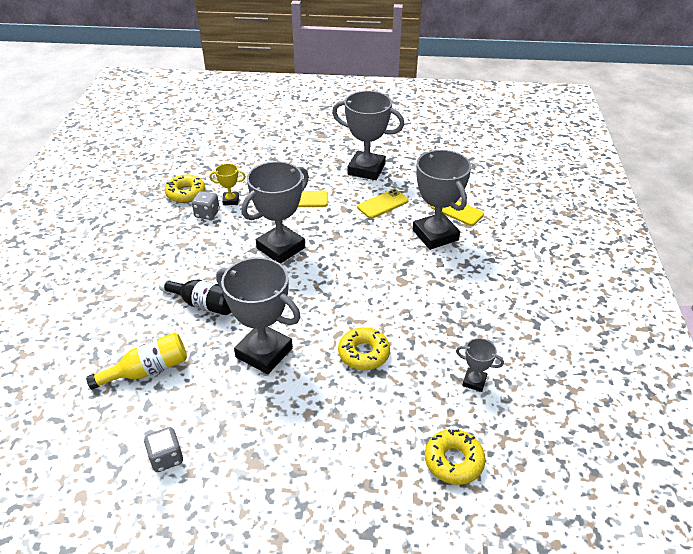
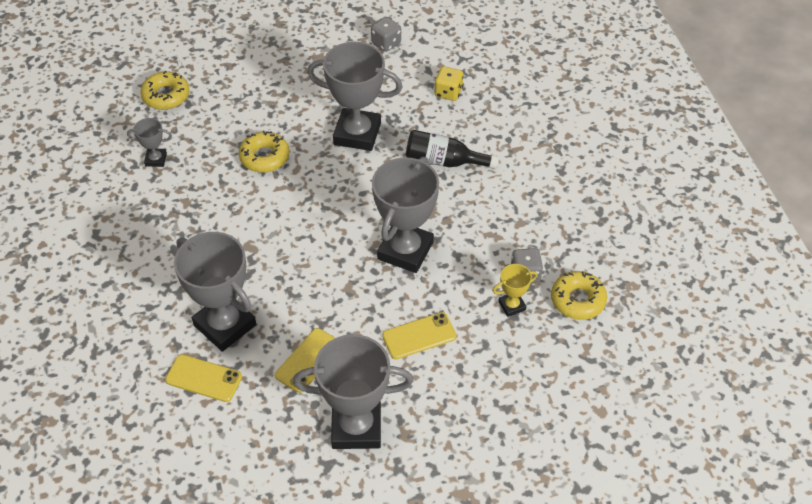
camera: 160 degrees right, 10 degrees up
(148, 371) = (448, 92): yellow bottle -> yellow dice

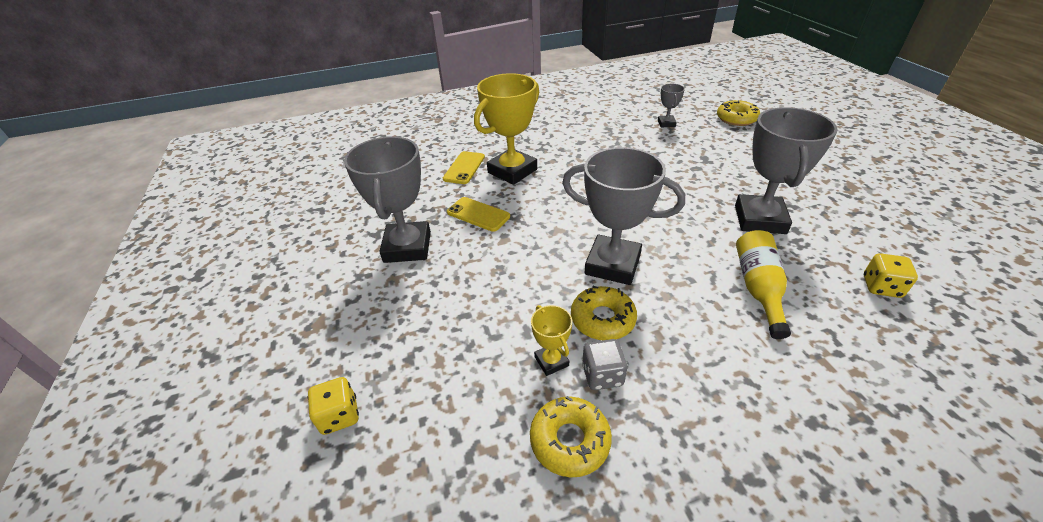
camera: 90 degrees right, 10 degrees down
(225, 325) = (512, 171): grey trophy -> yellow trophy
(264, 157) = (696, 169): yellow donut -> yellow donut (602, 319)
(386, 43) = (920, 229): grey dice -> none
(419, 336) = (505, 281): yellow phone -> none
(444, 161) = (758, 288): black bottle -> yellow bottle
(561, 452) = (339, 415): none -> yellow dice

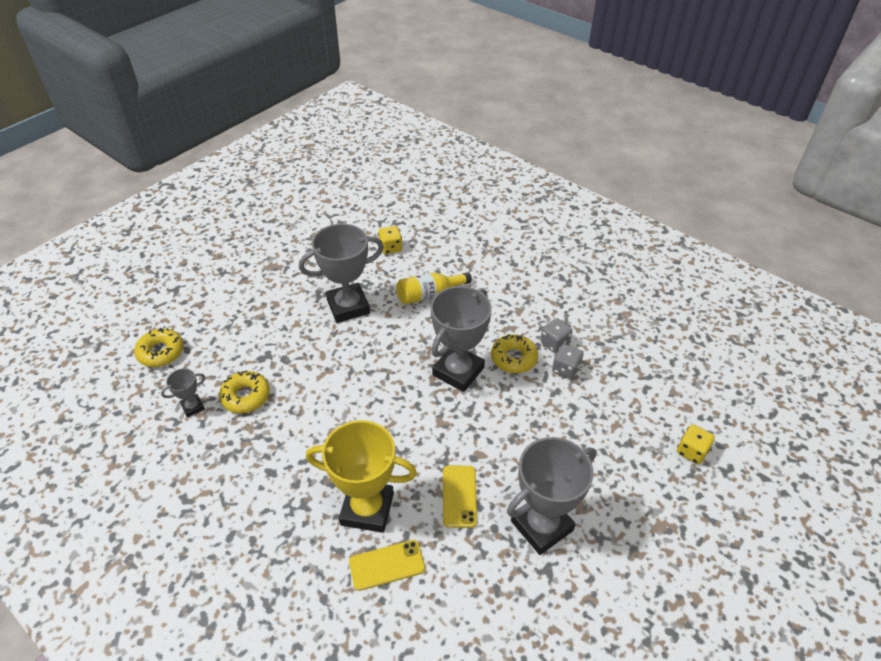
camera: 125 degrees left, 5 degrees up
(551, 361) = (565, 369): yellow trophy -> grey dice
(570, 440) = (603, 342): yellow donut -> yellow donut (246, 396)
(612, 264) = (458, 371): grey trophy -> grey trophy turned 45 degrees clockwise

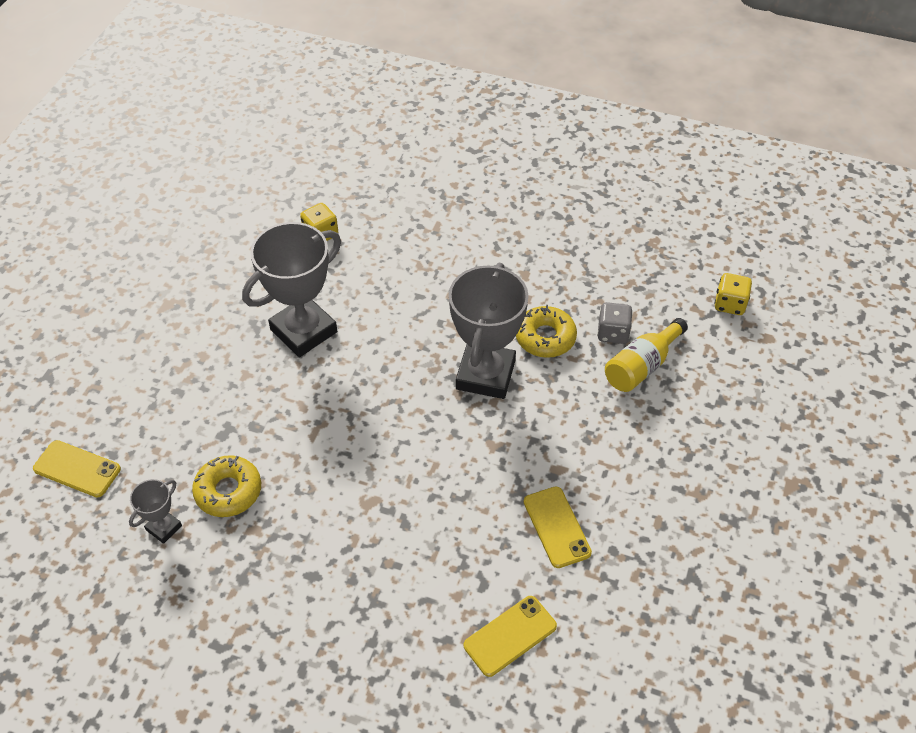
camera: 20 degrees left, 5 degrees up
(161, 352) = (77, 469): yellow donut -> yellow phone
(367, 509) = (455, 579): yellow trophy -> none
(429, 295) = (403, 285): yellow bottle -> yellow bottle (642, 366)
(541, 526) = (665, 529): grey trophy -> none
(554, 343) = (586, 304): grey dice -> none
(691, 451) = (792, 388): yellow dice -> yellow dice (729, 304)

